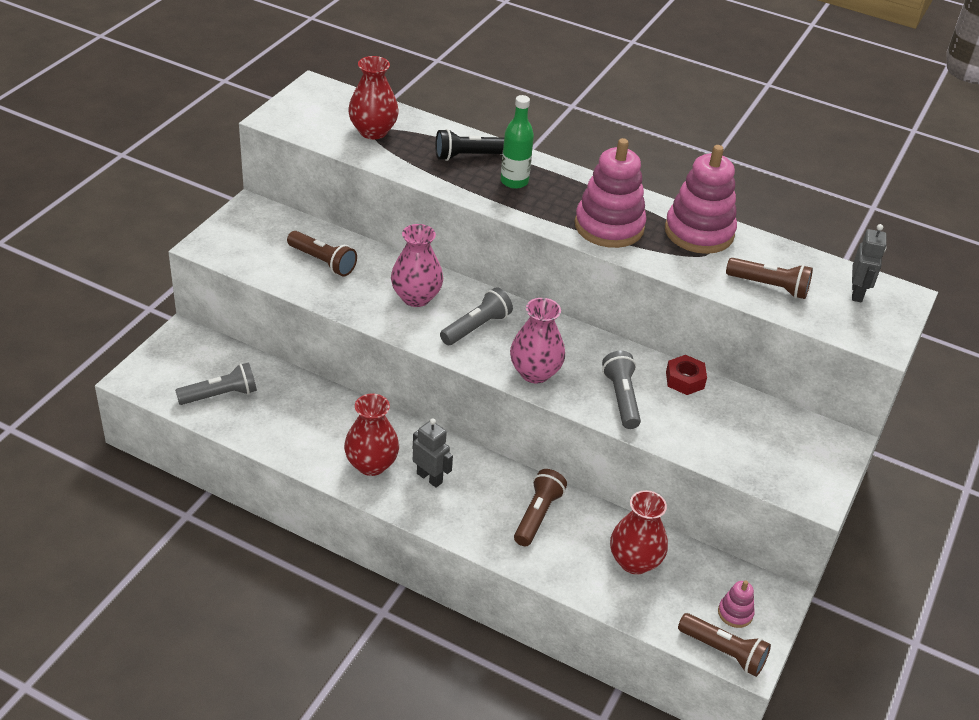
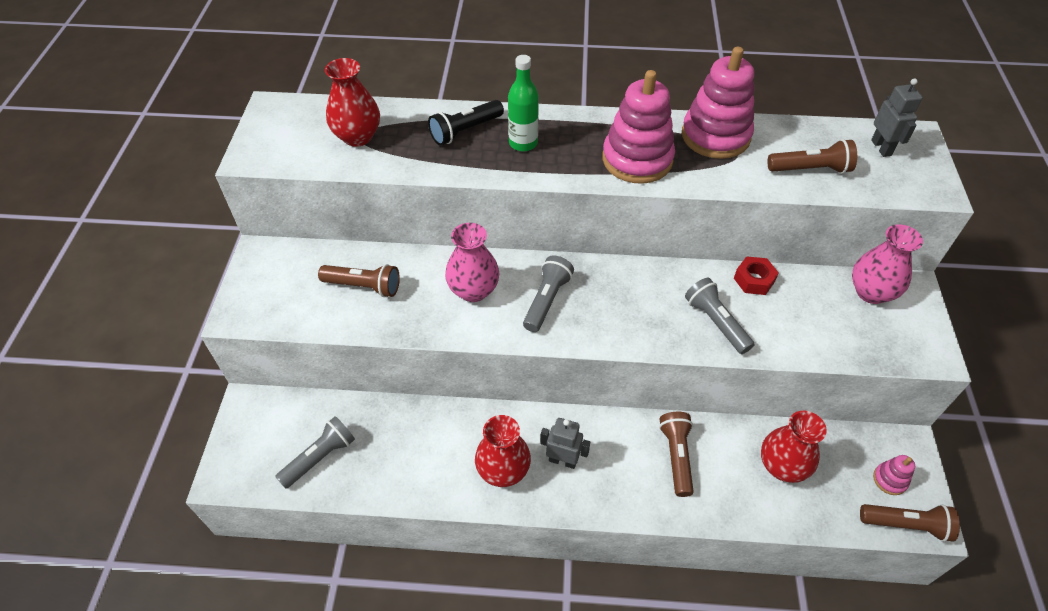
camera: 20 degrees left, 10 degrees up
(535, 372) = (627, 327): pink vase -> pink vase (871, 292)

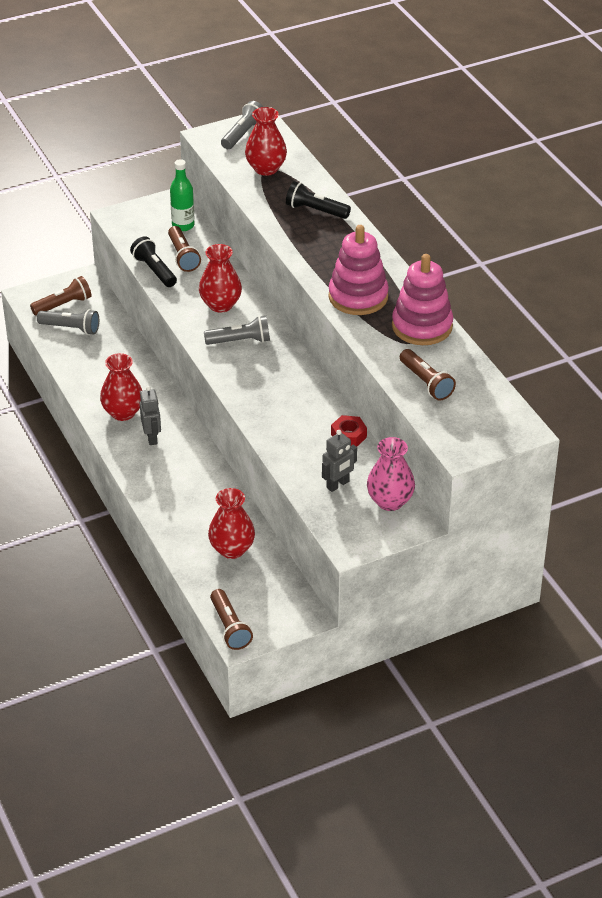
camera: 60 degrees right, 10 degrees down
(366, 322) = (154, 270): none -> black flashlight
(473, 290) = (220, 305): pink vase -> red vase
(523, 143) = (327, 240): green bottle -> green bottle (183, 225)
(676, 456) = (198, 492): brown flashlight -> brown flashlight (63, 305)
(716, 322) = (288, 427): grey flashlight -> grey flashlight (243, 134)
(881, 148) = (489, 414): grey robot -> grey robot (338, 485)
(890, 480) = (264, 611): pink stacking toy -> none

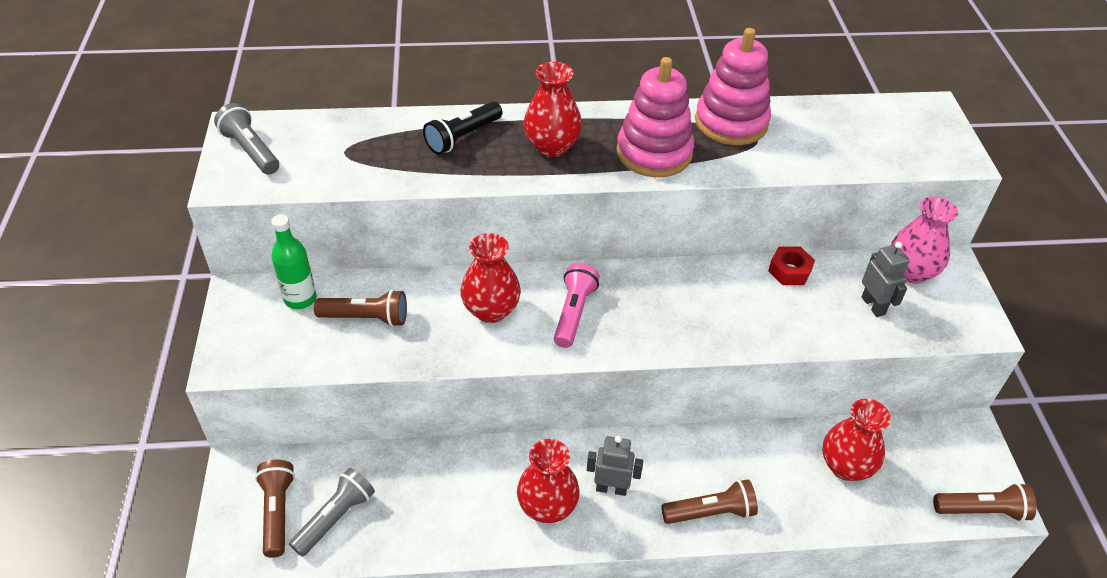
camera: 70 degrees left, 5 degrees up
(154, 270) = (376, 356): black flashlight -> none
(240, 341) = (574, 313): grey flashlight -> pink flashlight
(266, 169) = (343, 152): red vase -> red vase (552, 146)
(426, 383) = (834, 149): brown flashlight -> brown flashlight (710, 512)

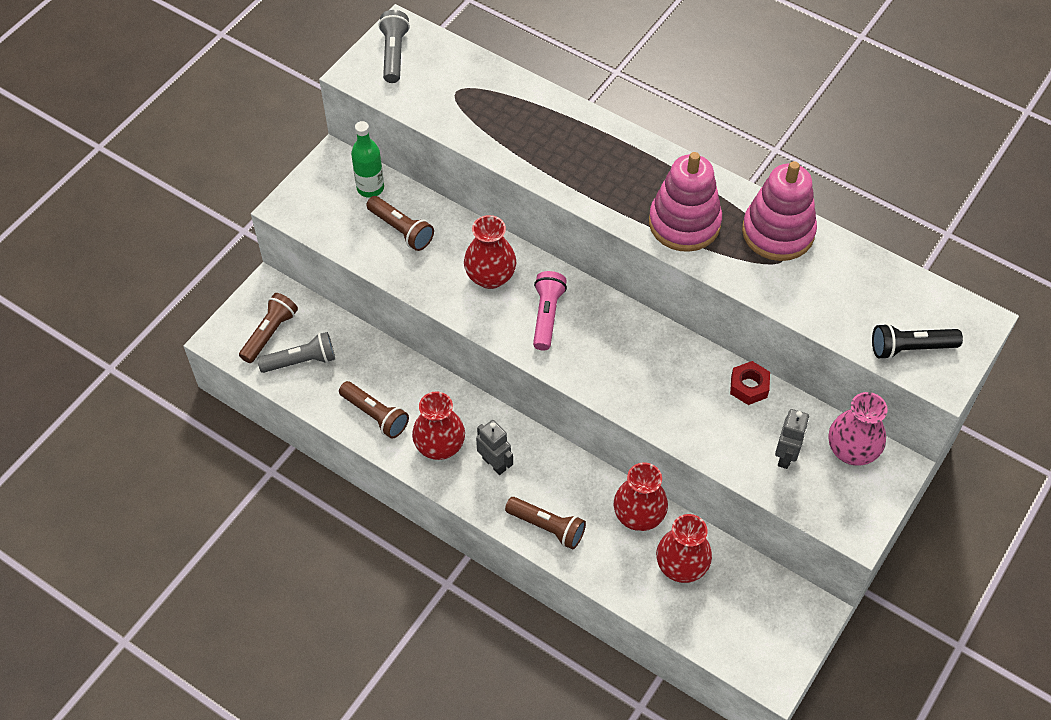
camera: 40 degrees right, 10 degrees up
(462, 137) = (551, 126): black flashlight -> black flashlight (910, 348)
(552, 146) = (610, 172): red vase -> red vase (638, 516)
(574, 313) = (547, 316): pink flashlight -> pink flashlight turned 45 degrees counterclockwise
(982, 510) = (752, 668): brown flashlight -> brown flashlight (375, 415)

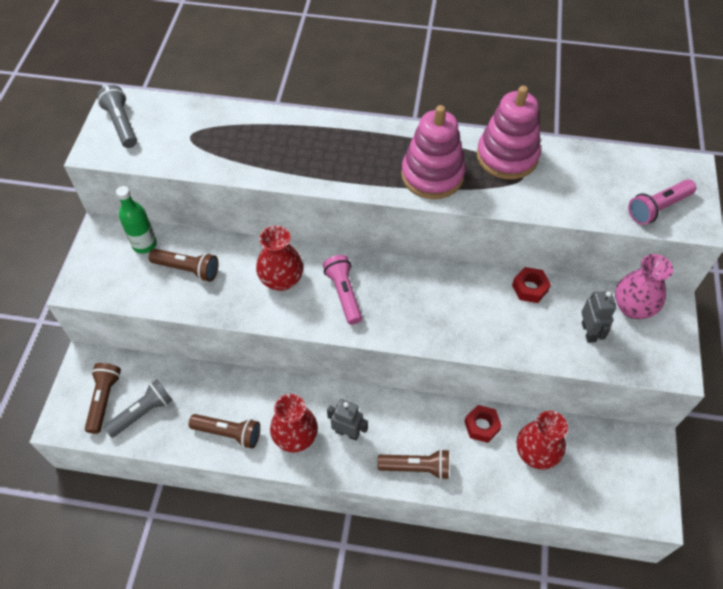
camera: 25 degrees left, 0 degrees up
(638, 516) = (482, 426): red vase -> red nut
(910, 348) = (657, 208): black flashlight -> pink flashlight

